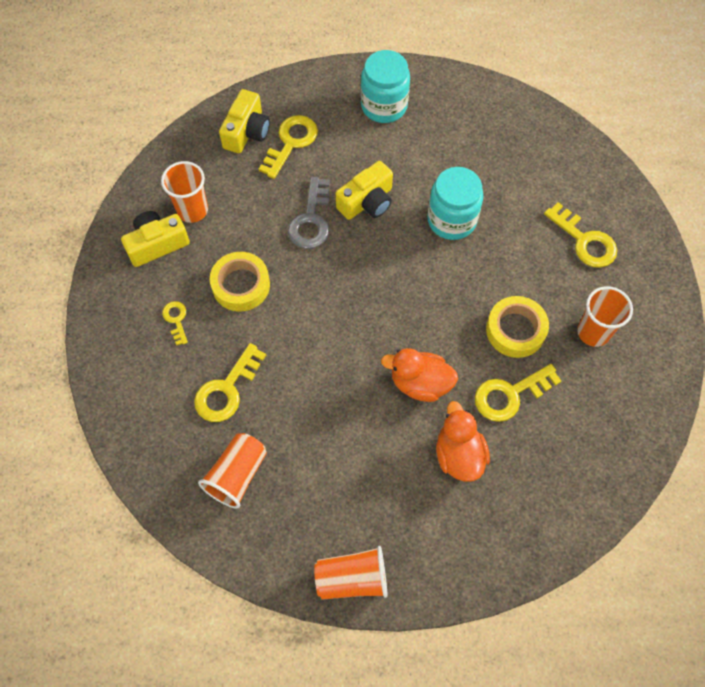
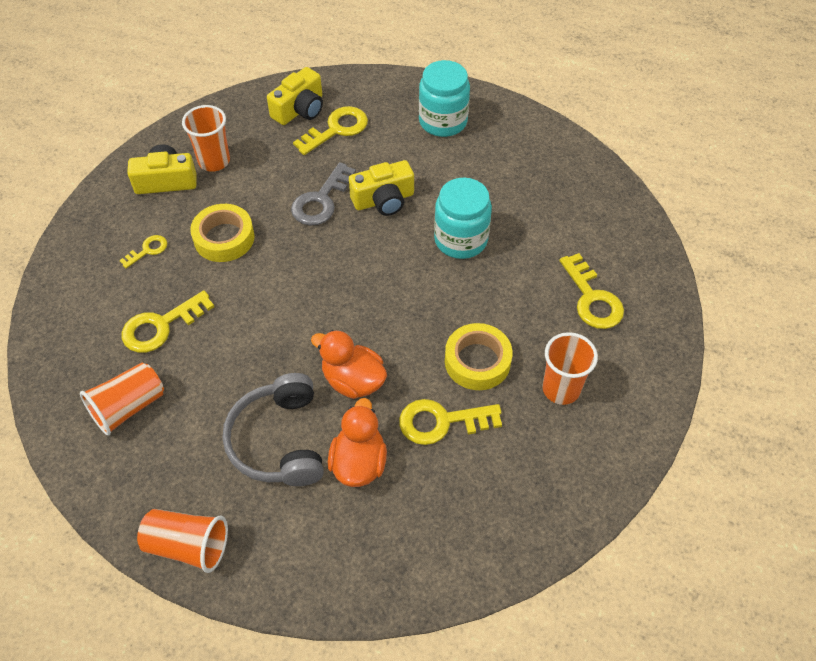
camera: 20 degrees right, 10 degrees down
(176, 320) = (148, 250): yellow key -> yellow key turned 45 degrees clockwise
(383, 459) = (278, 441): none -> grey headphones

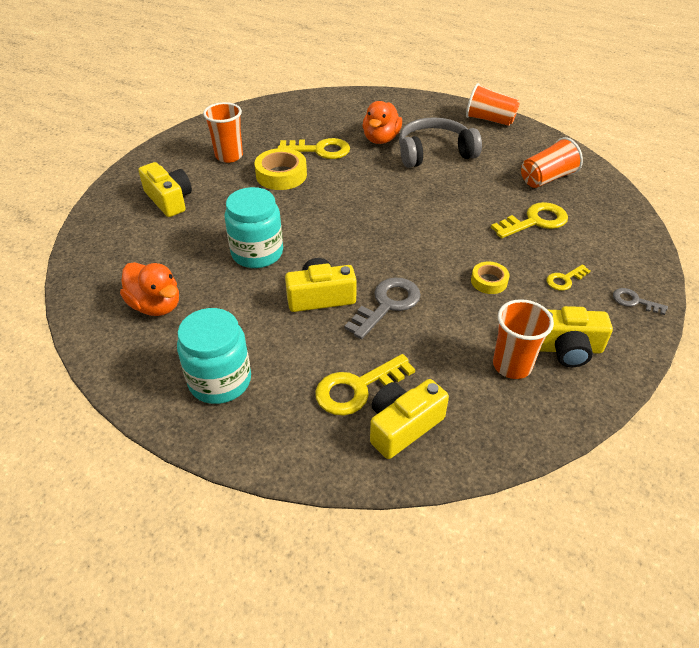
camera: 170 degrees left, 10 degrees down
(87, 235) = (634, 301): none -> grey key
(224, 238) = (489, 281): yellow tape -> yellow tape, size x0.59
(278, 441) = (434, 153): grey headphones -> grey headphones turned 105 degrees counterclockwise
(353, 381) = (378, 175): orange duck -> orange duck (156, 305)
(592, 298) = (169, 200): yellow key -> yellow camera

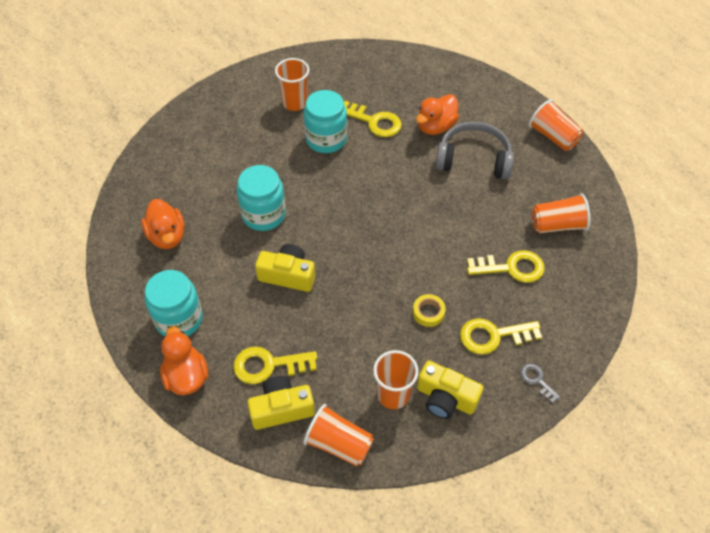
camera: 25 degrees right, 10 degrees up
(169, 200) = (224, 135): yellow camera -> none
(266, 436) = (186, 376): none -> orange duck
(281, 175) = (326, 139): yellow tape -> turquoise jar
(387, 304) = (334, 302): grey key -> none
(492, 435) = (339, 444): none -> orange cup
(565, 279) = (493, 336): yellow key -> yellow key, size x1.80

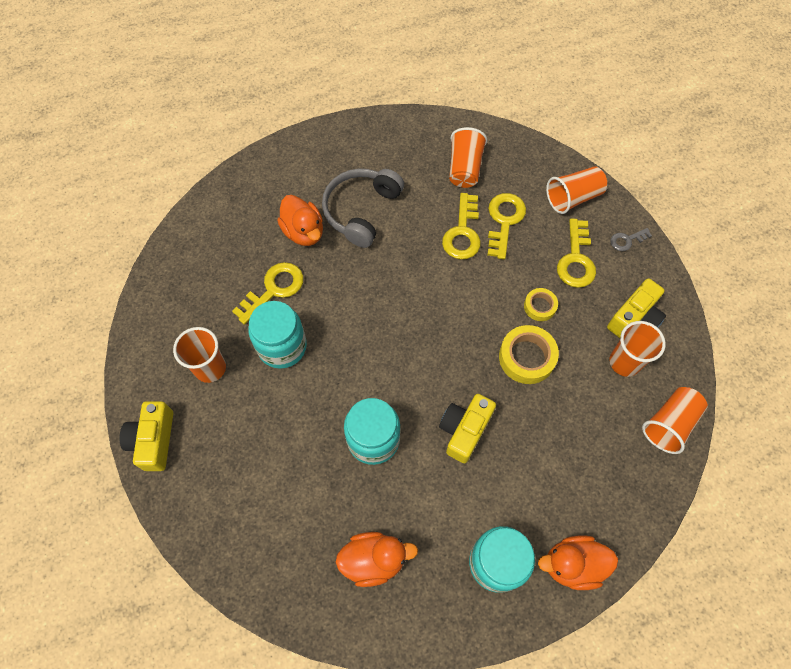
camera: 75 degrees left, 10 degrees up
(268, 365) = (573, 474): yellow key -> yellow key (463, 233)
(281, 409) = (625, 470): yellow camera -> yellow camera (153, 440)
(371, 310) = (526, 357): none -> yellow tape
(553, 136) = (355, 134): orange cup -> orange cup (573, 198)

